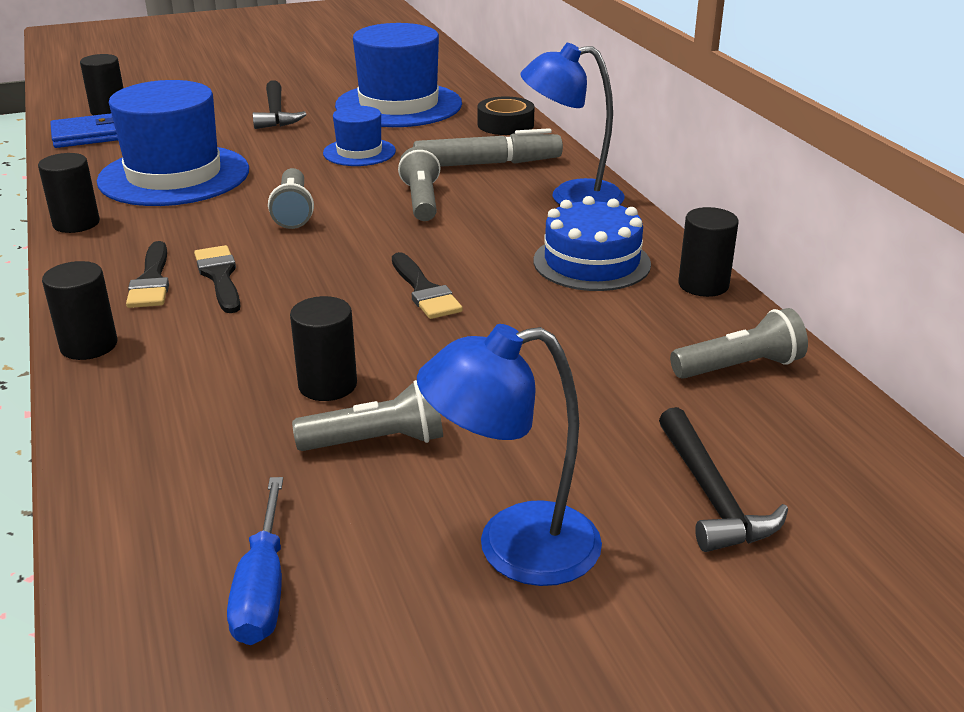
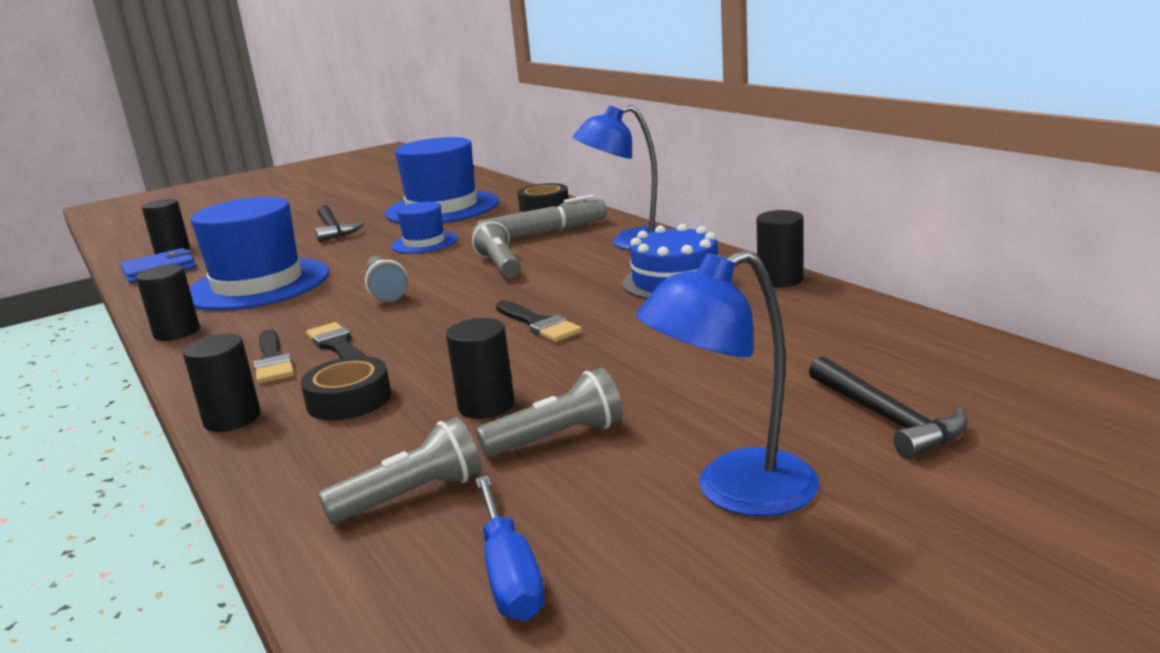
camera: 10 degrees left, 10 degrees down
(203, 347) = (349, 400): none -> black tape
(740, 367) = (848, 327): grey flashlight -> grey flashlight (412, 496)

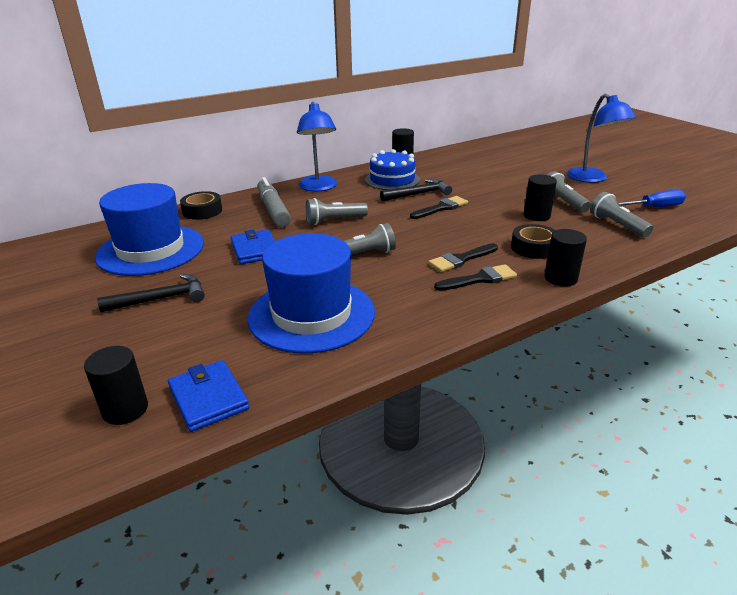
camera: 90 degrees left, 10 degrees up
(177, 332) = (417, 334): black cylinder -> none
(424, 243) = (255, 250): blue hat -> blue wallet
(886, 418) = (539, 159): black hammer -> black hammer (418, 194)

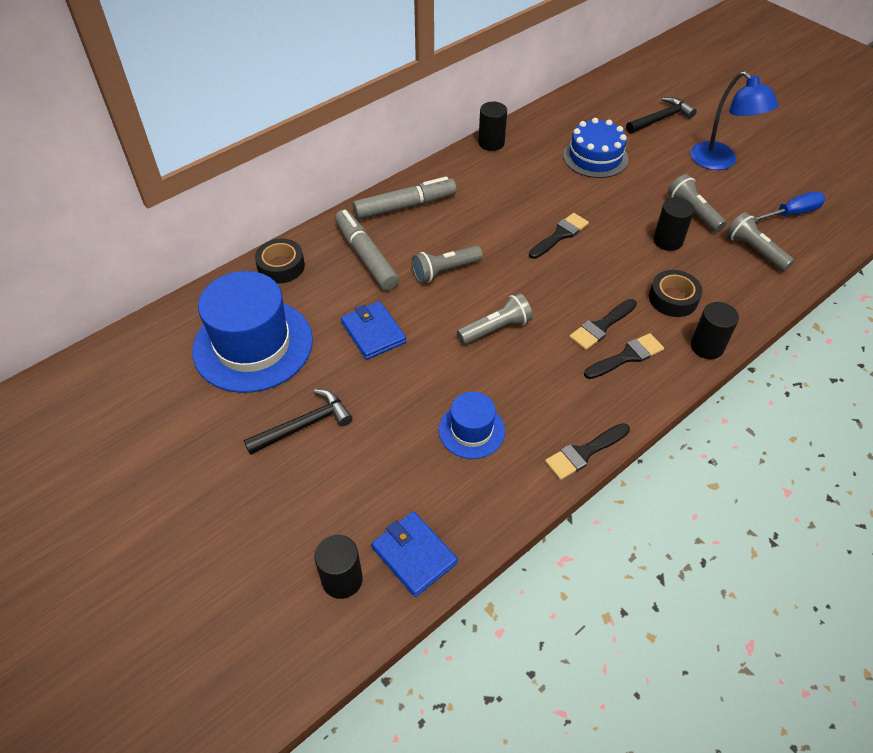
camera: 10 degrees left, 20 degrees up
(311, 314) = (471, 430): blue hat -> blue hat, size x0.51
(319, 187) = (405, 206): blue lamp -> grey marker
(392, 180) = (489, 182): blue cake -> blue cake (595, 157)
(416, 339) = (584, 453): none -> black brush
(418, 194) = (527, 210): black hammer -> black hammer (661, 119)

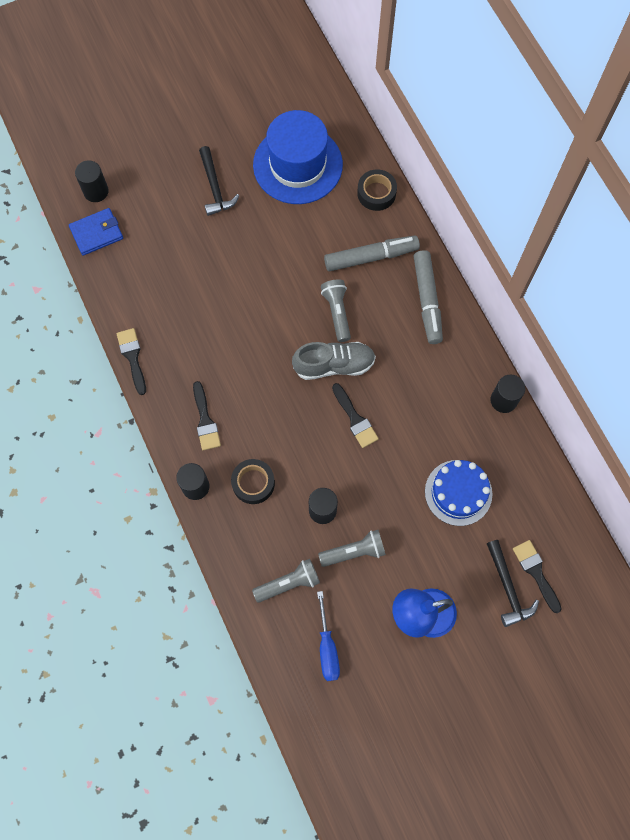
camera: 105 degrees right, 20 degrees up
(373, 332) = (285, 246): blue wallet -> none
(471, 430) = (175, 290): blue hat -> none
(496, 329) = (263, 333): grey flashlight -> none
(508, 262) = (334, 365): none -> grey shoe
(601, 326) = (241, 413): black brush -> black brush (536, 572)

